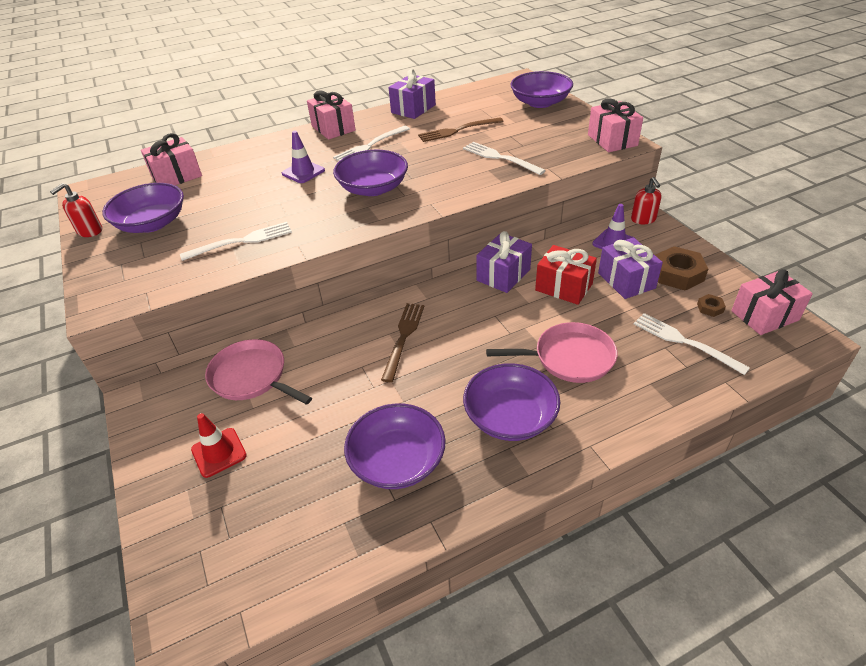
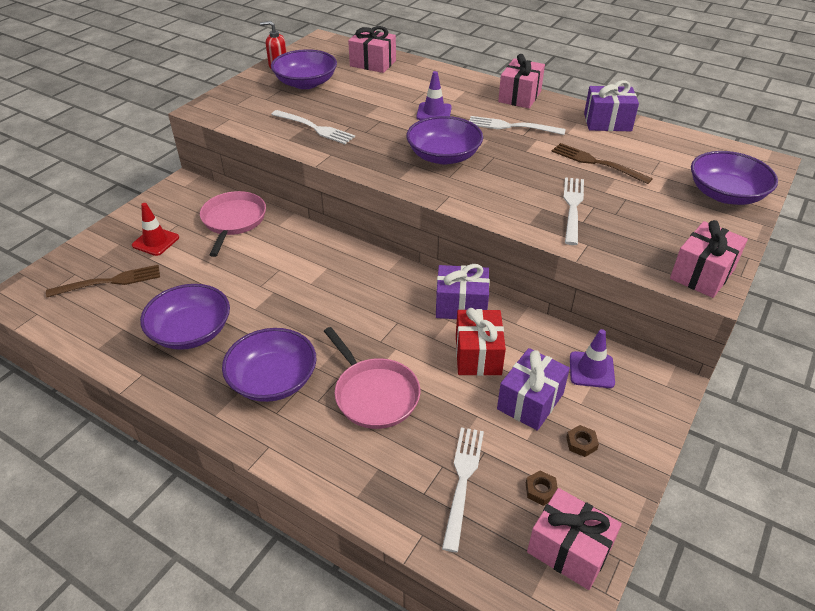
camera: 55 degrees right, 0 degrees up
(403, 337) = (328, 277): brown fork -> brown fork (110, 281)
(643, 219) = (663, 382): red soap dispenser -> none
(677, 274) = (581, 443): brown nut -> brown nut, size x0.47

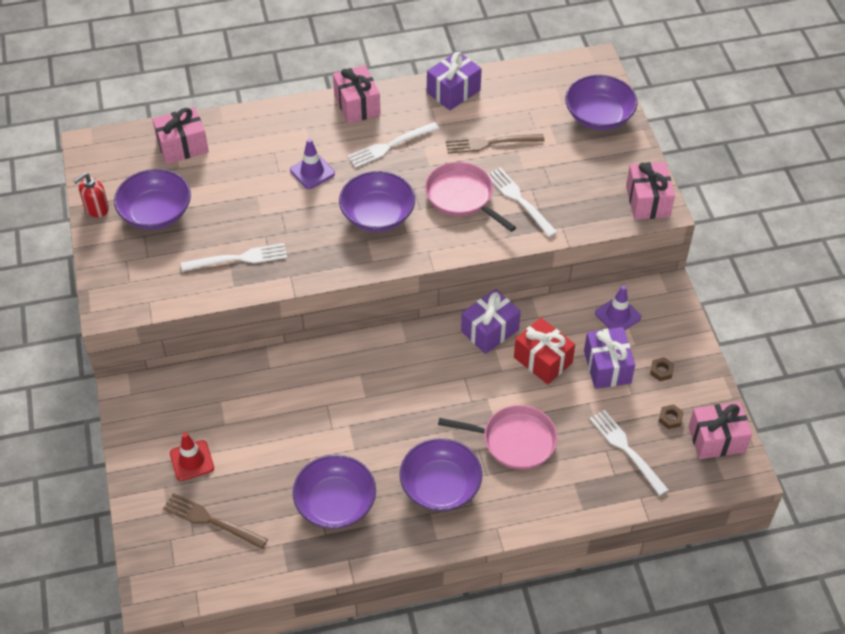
camera: 45 degrees left, 10 degrees up
(110, 281) = (211, 521): brown fork -> brown fork turned 90 degrees counterclockwise
(233, 221) = (227, 392): pink pan -> pink pan (462, 196)

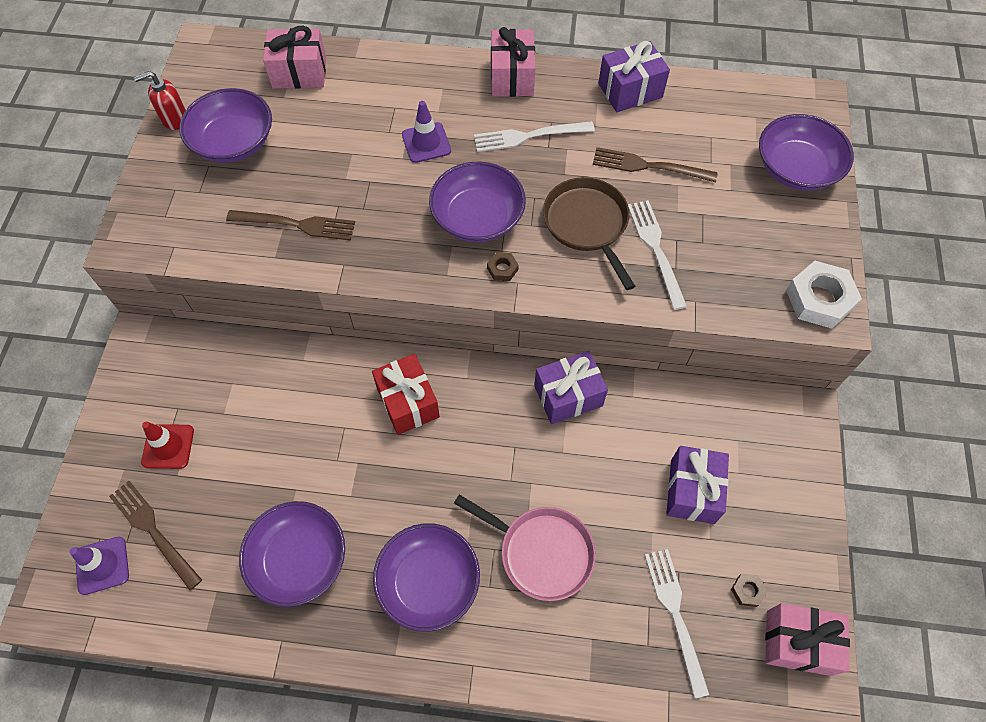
camera: 20 degrees right, 10 degrees up
(239, 258) = (297, 224): white fork -> brown fork
(462, 196) = (587, 224): pink pan -> brown pan
(543, 360) = (616, 455): red gift -> red gift (408, 402)
(618, 315) = (730, 426): purple traffic cone -> purple traffic cone (102, 565)
(647, 201) = (819, 299): pink gift -> white nut
(661, 371) = (759, 520): brown nut -> brown nut (502, 269)

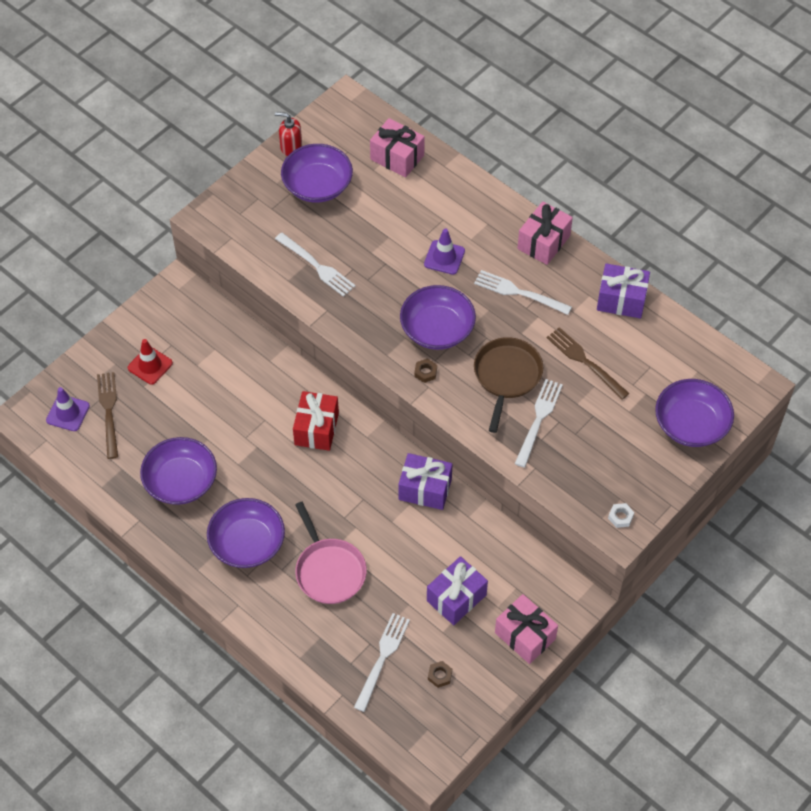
camera: 35 degrees right, 5 degrees down
(297, 224) = (317, 266): brown fork -> white fork
(798, 642) = (445, 723): pink gift -> pink gift (525, 636)
(819, 299) = (620, 517): white nut -> white nut, size x0.47

